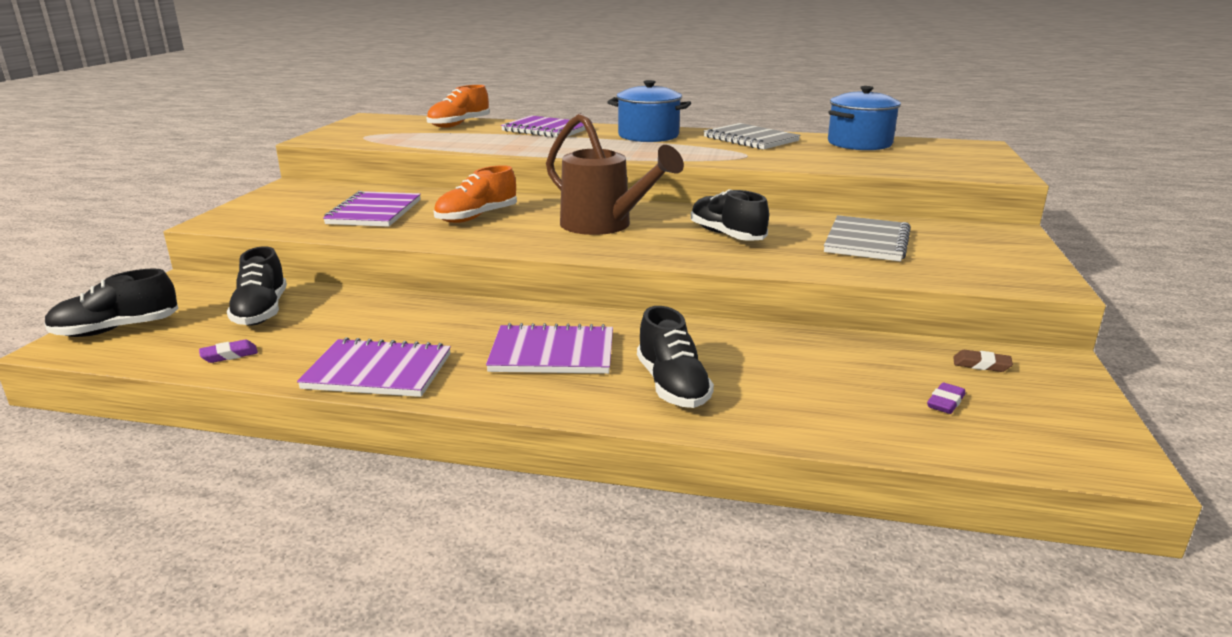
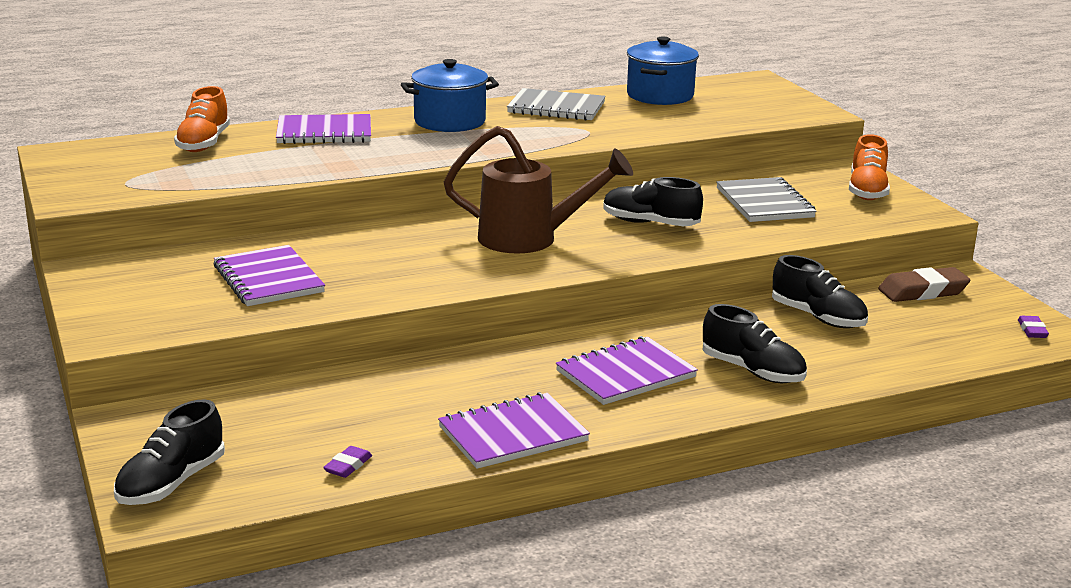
camera: 35 degrees left, 0 degrees up
(261, 312) = (288, 420): black shoe -> black shoe (818, 317)
(477, 217) = (390, 259): orange shoe -> orange shoe (867, 191)
(945, 402) = (933, 327): purple eraser -> purple eraser (1032, 330)
(981, 365) = (923, 291): brown eraser -> brown eraser, size x1.94

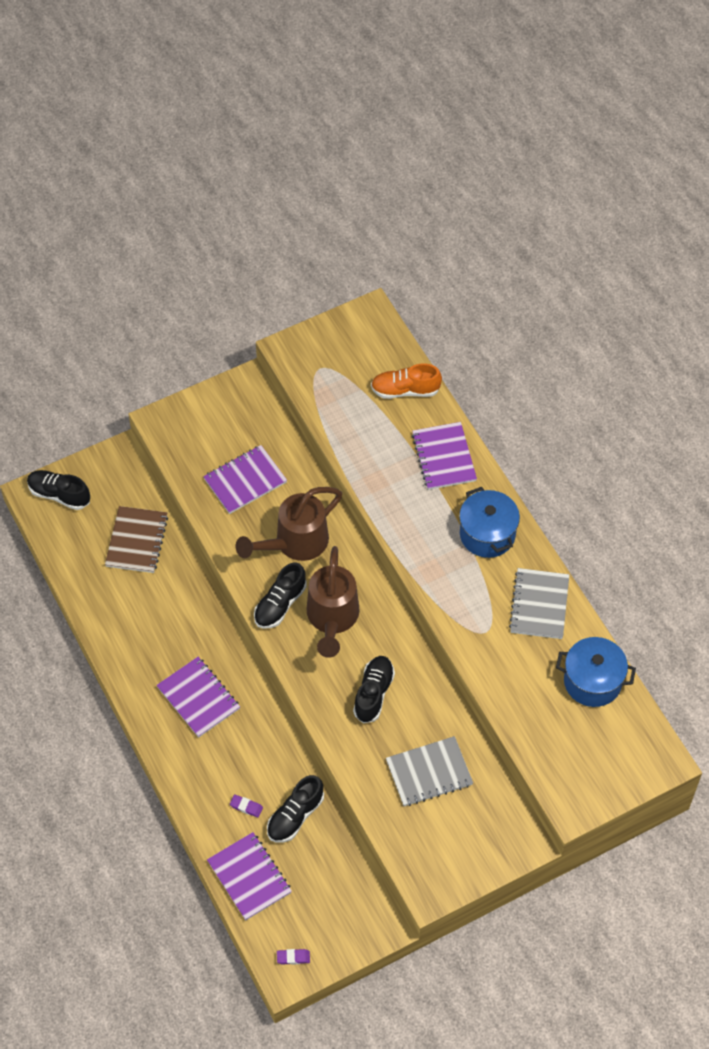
camera: 85 degrees right, 35 degrees up
(312, 412) = (137, 541): none -> brown notebook
(348, 466) = (81, 569): purple eraser -> purple eraser (246, 807)
(396, 253) = (295, 543): none -> brown watering can
(513, 434) = (121, 643): purple notebook -> purple notebook (249, 877)
(752, 371) = (210, 771): black shoe -> black shoe (280, 604)
(867, 191) = (471, 851): orange shoe -> none
(923, 291) = (349, 892): brown eraser -> none

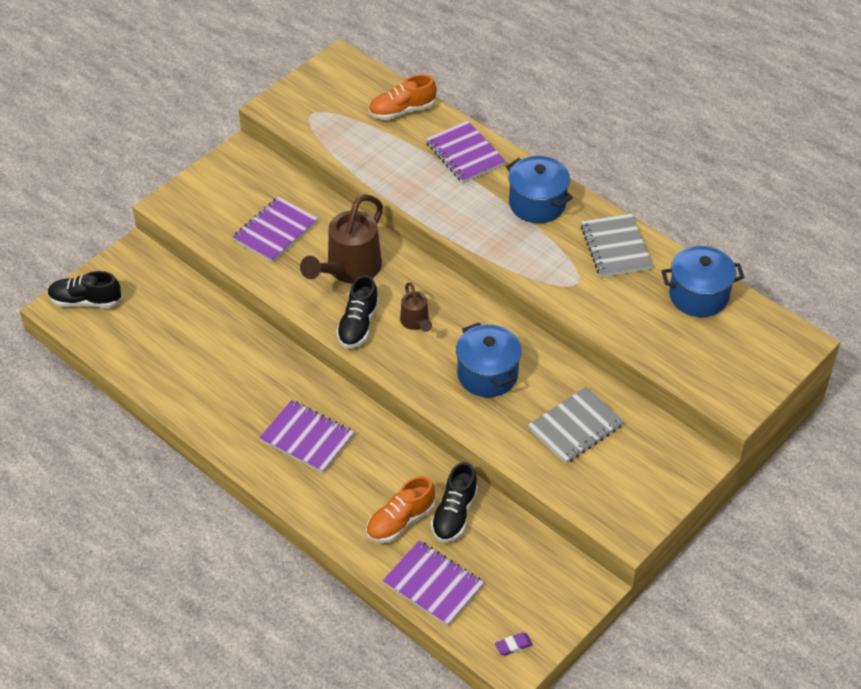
camera: 20 degrees left, 10 degrees down
(137, 541) = (183, 319): brown notebook -> none
(246, 807) = (400, 521): purple eraser -> orange shoe
(332, 618) = (416, 322): brown watering can -> brown watering can, size x0.52
(373, 693) = (487, 374): black shoe -> blue pot

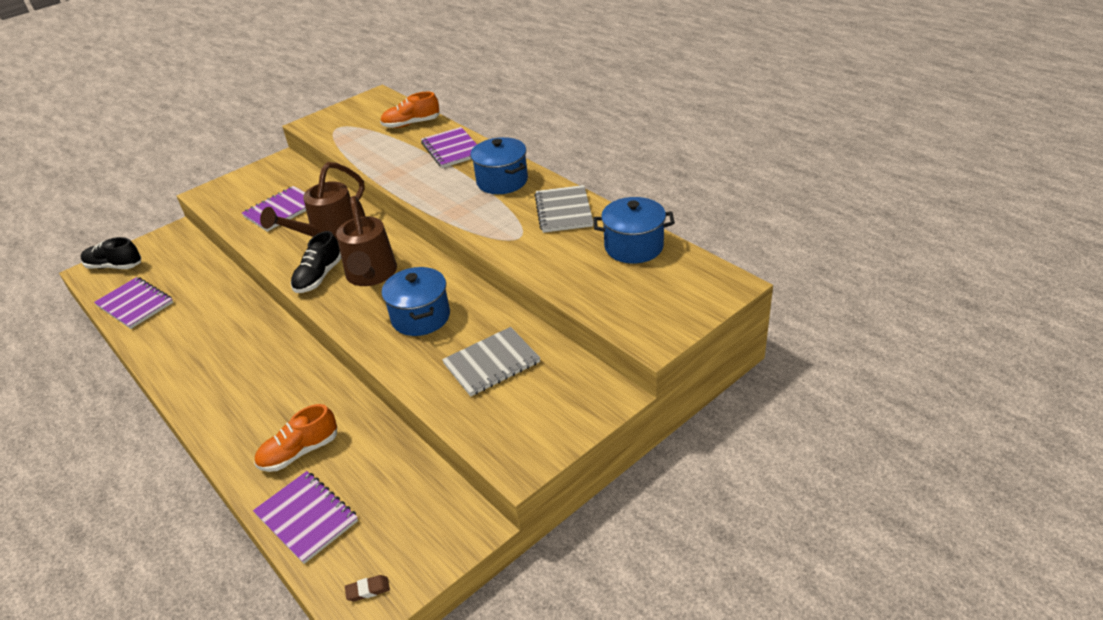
camera: 10 degrees right, 10 degrees down
(307, 438) = (245, 374): purple notebook -> purple notebook (135, 304)
(416, 322) = (371, 275): brown watering can -> brown watering can, size x1.93
(454, 514) = (356, 447): black shoe -> none
(513, 645) = (368, 590): purple eraser -> brown eraser

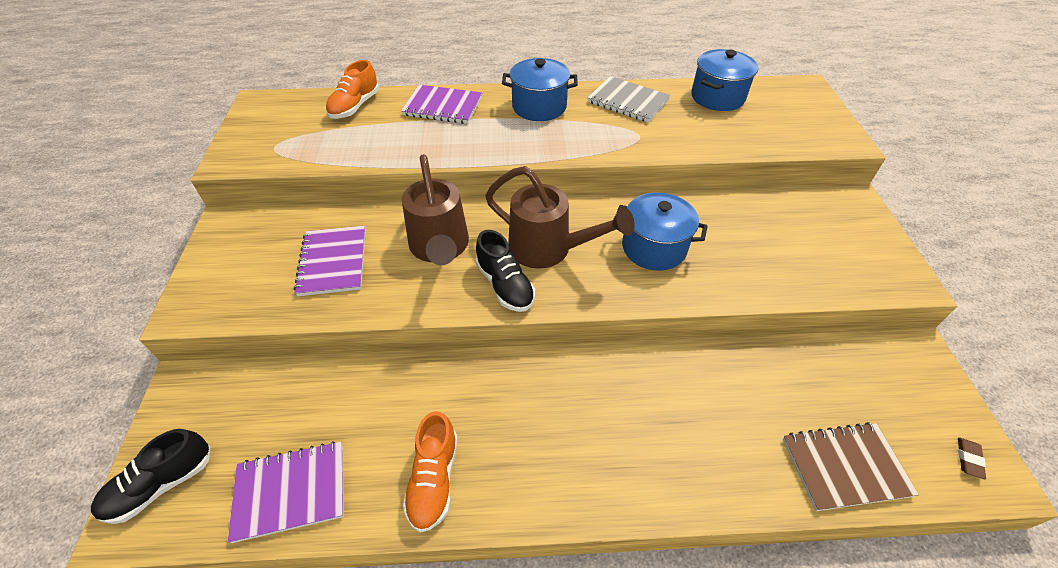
camera: 55 degrees left, 10 degrees up
(299, 452) = (740, 432): orange shoe -> orange shoe (434, 479)
(306, 518) = (844, 467): purple notebook -> brown notebook
(491, 363) = (762, 237): grey notebook -> none

